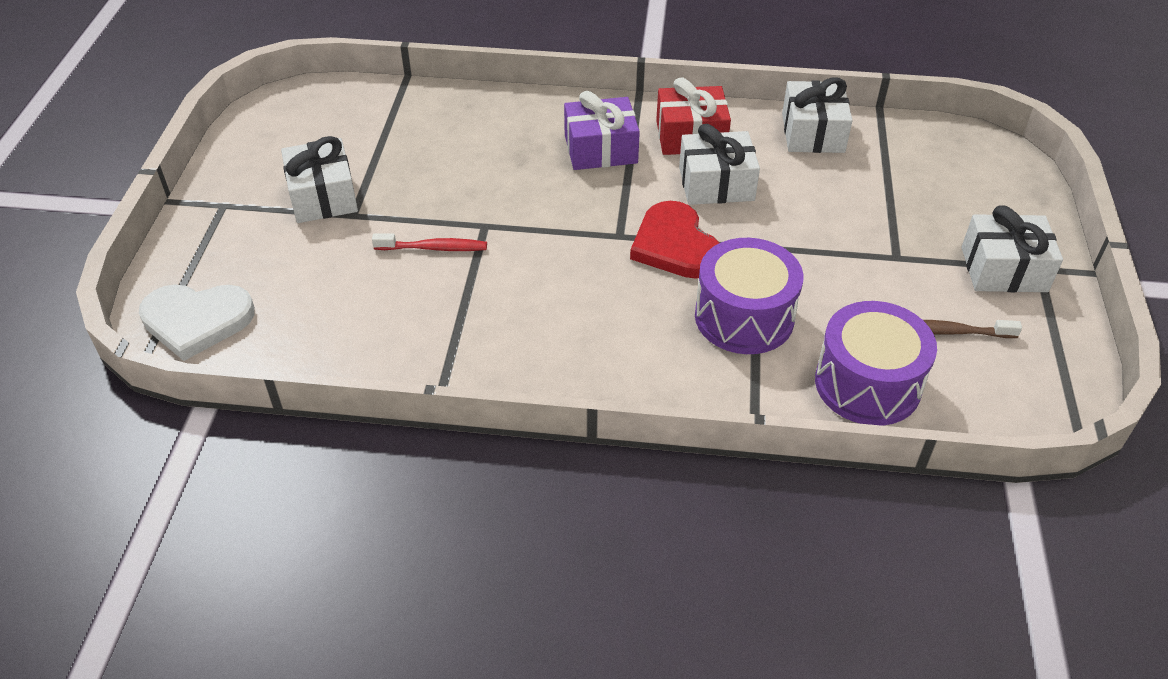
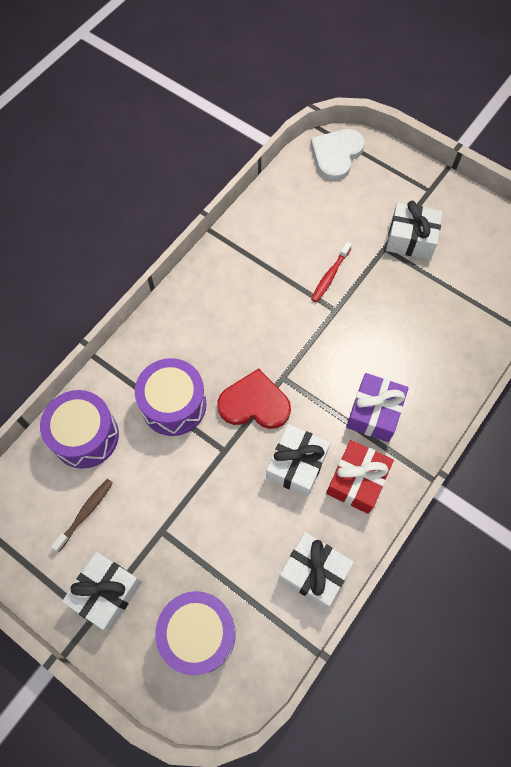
camera: 120 degrees right, 20 degrees up
(956, 185) = (198, 634): none -> purple drum

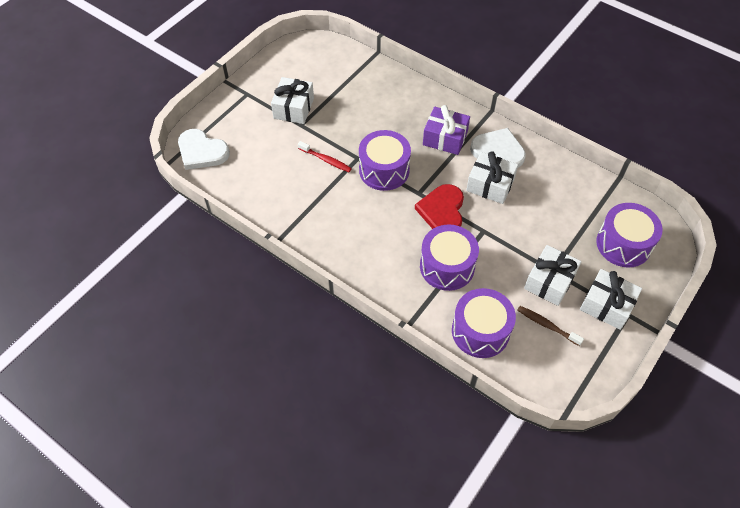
camera: 90 degrees left, 10 degrees down
(314, 572) = (567, 177): white gift -> white gift (549, 281)
(317, 338) = (384, 170): none -> purple drum
(357, 481) = (498, 150): red gift -> white heart

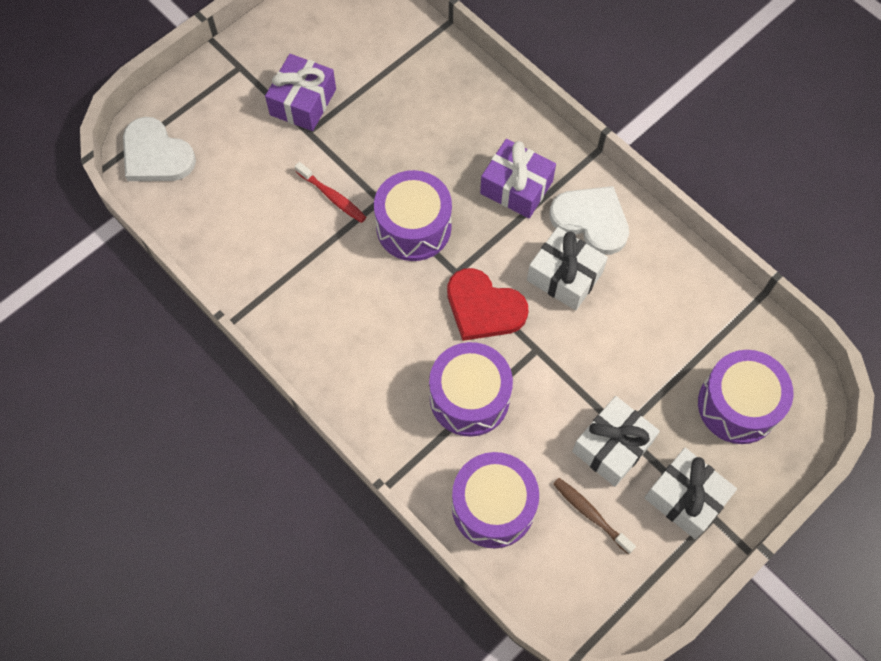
camera: 10 degrees right, 10 degrees up
(293, 108) = (303, 102): white gift -> purple gift
(442, 211) = (483, 308): red heart -> red heart turned 75 degrees counterclockwise

